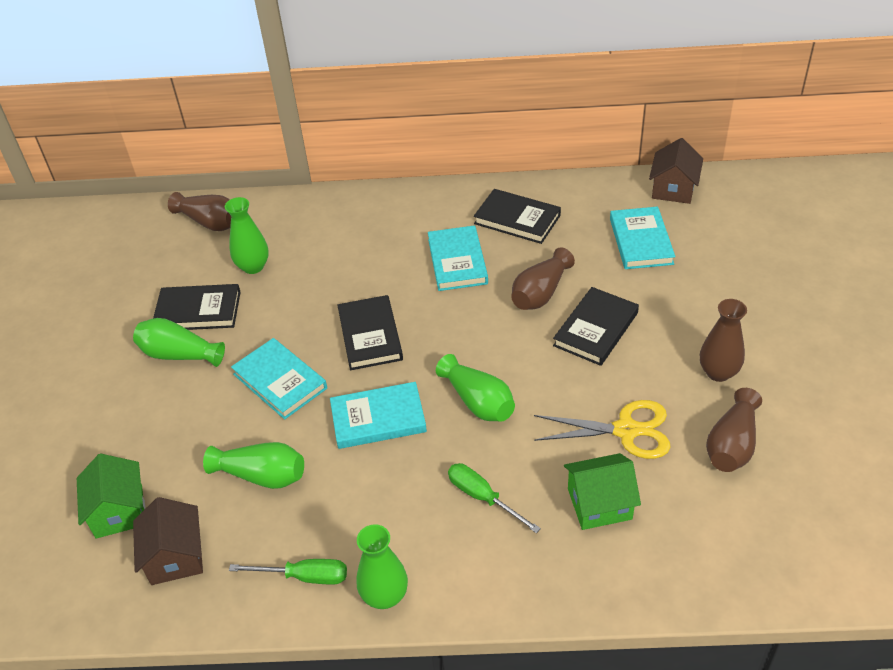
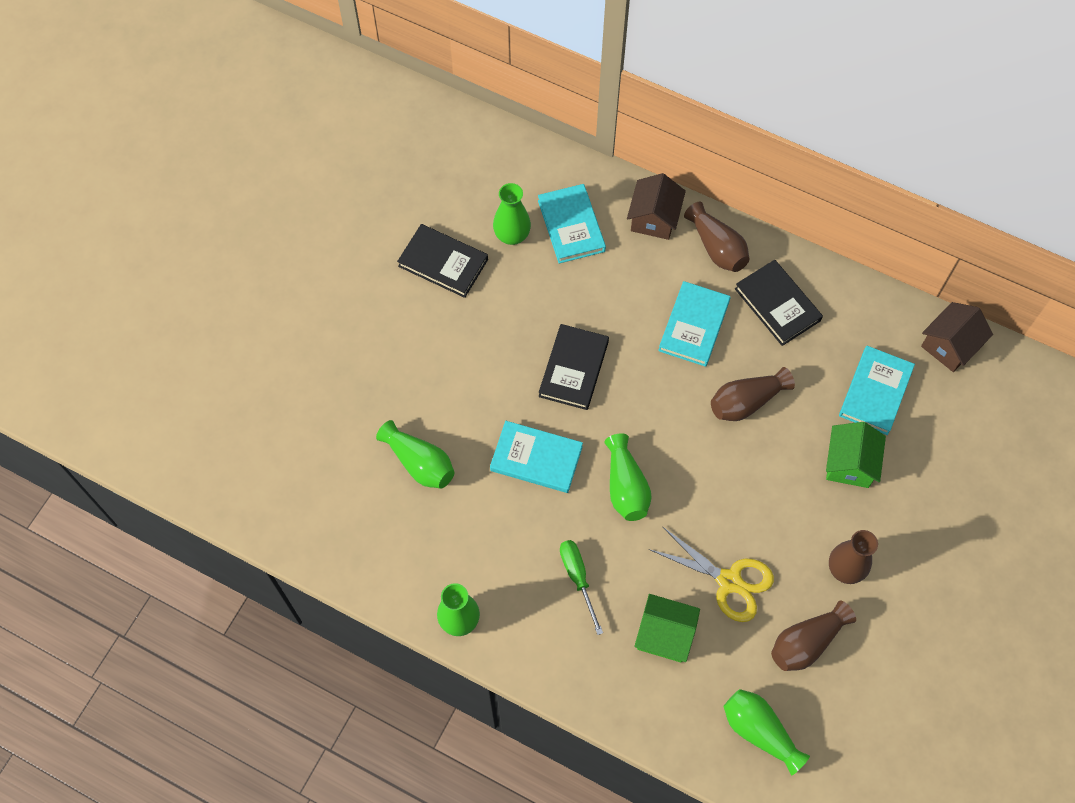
camera: 25 degrees right, 20 degrees up
(119, 511) = (300, 437): green house -> green house (849, 464)
(175, 556) = (325, 501): brown house -> brown house (654, 218)
(179, 354) = (407, 303): green vase -> green vase (759, 731)
(210, 222) = (498, 160): brown vase -> brown vase (717, 247)
(280, 381) = (476, 377): turquoise book -> turquoise book (571, 226)
(304, 576) = (409, 571): green screwdriver -> none
(596, 329) = (770, 467): black book -> none

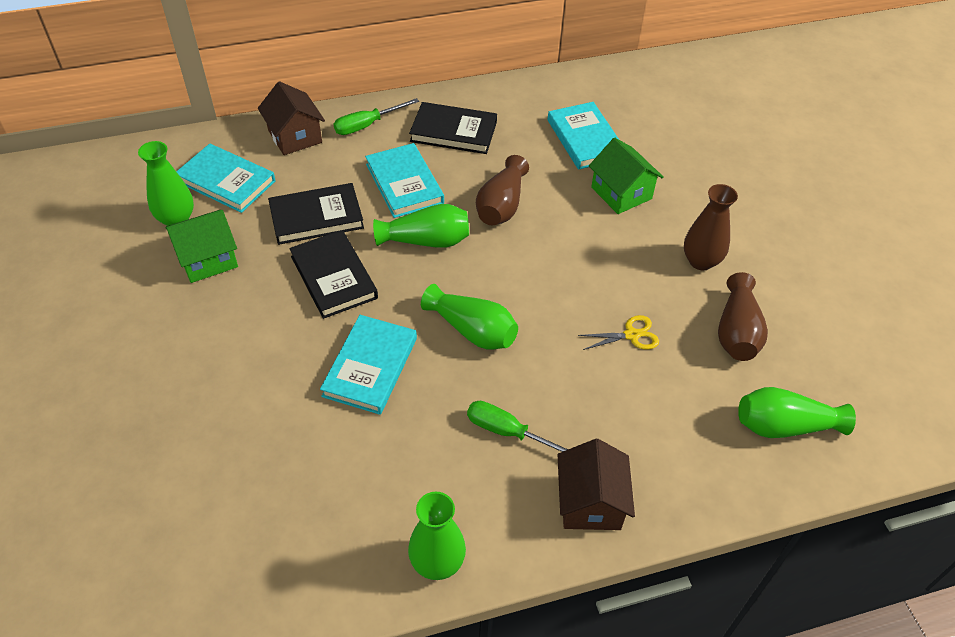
camera: 45 degrees left, 15 degrees down
(419, 463) = (257, 454): green vase -> green vase (426, 240)
(443, 263) = (125, 278): black book -> black book (316, 217)
(536, 459) = (370, 367): turquoise book -> turquoise book turned 45 degrees counterclockwise
(664, 635) = (629, 416): green house -> green house (208, 259)
(717, 247) = (367, 125): brown vase -> green screwdriver
(729, 581) = (631, 335): yellow scissors -> yellow scissors, size x0.56
(949, 345) = (599, 82): brown house -> brown house (590, 502)

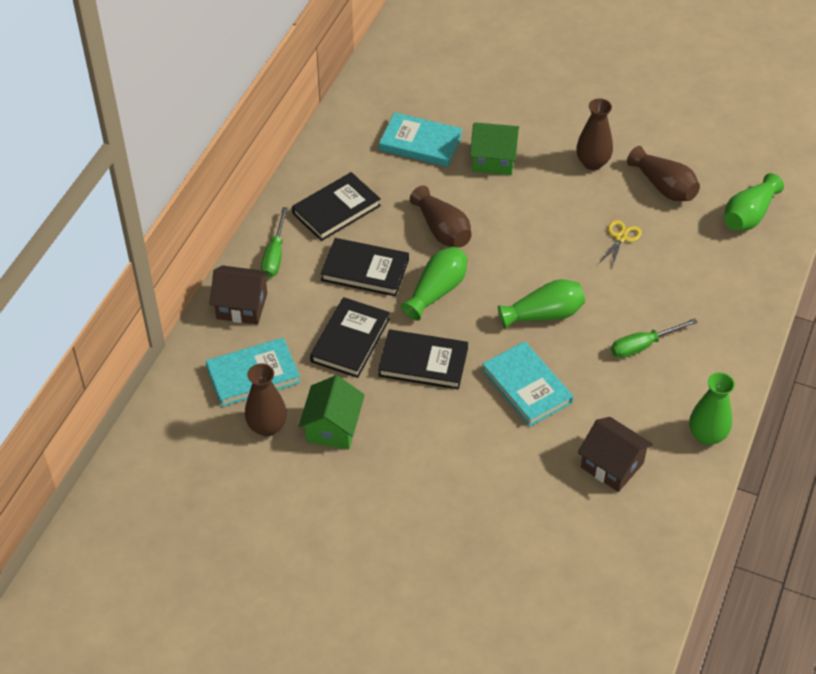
camera: 50 degrees left, 0 degrees up
(176, 219) = (267, 427): green vase -> brown vase
(404, 184) = (365, 270): turquoise book -> black book
(590, 502) = (725, 338): brown house -> brown house (612, 465)

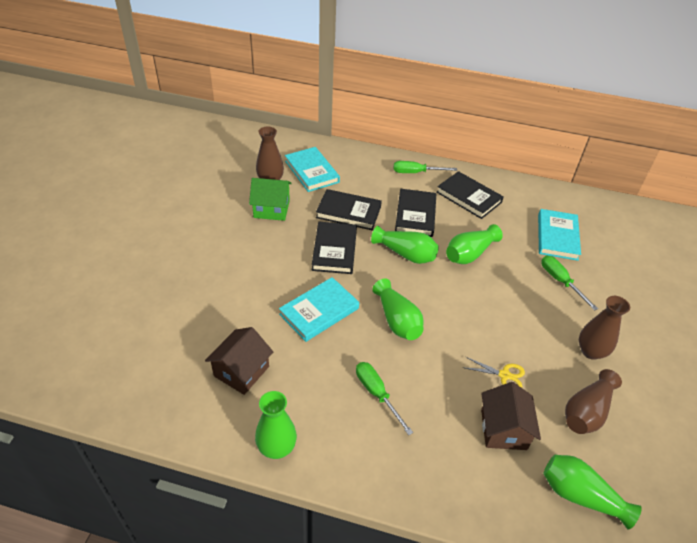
camera: 80 degrees right, 5 degrees down
(242, 306) = (368, 162): brown house -> brown house (503, 429)
(442, 230) = (469, 254): brown vase -> green vase
(493, 160) = (560, 281): green house -> green screwdriver

